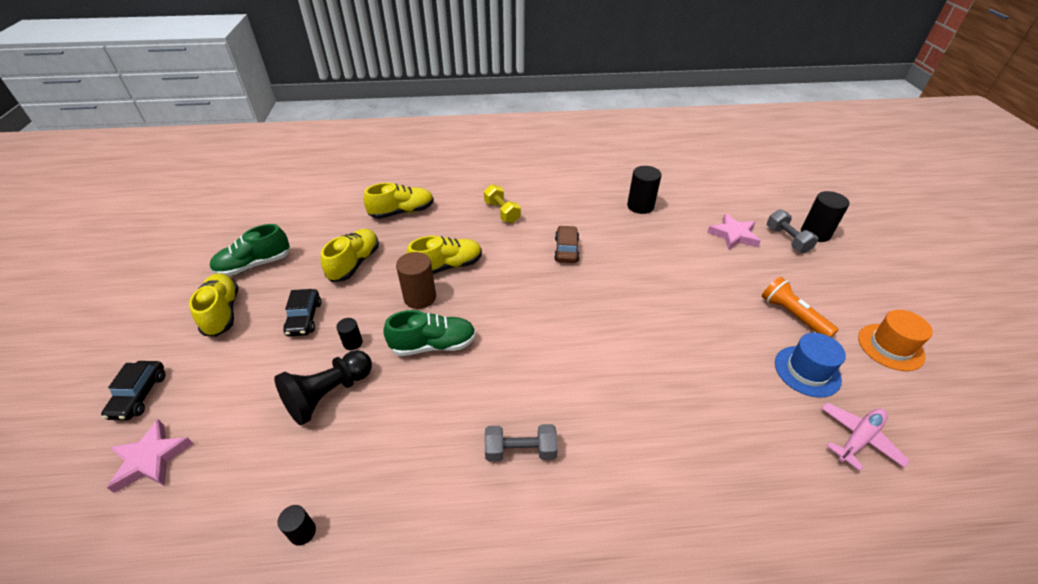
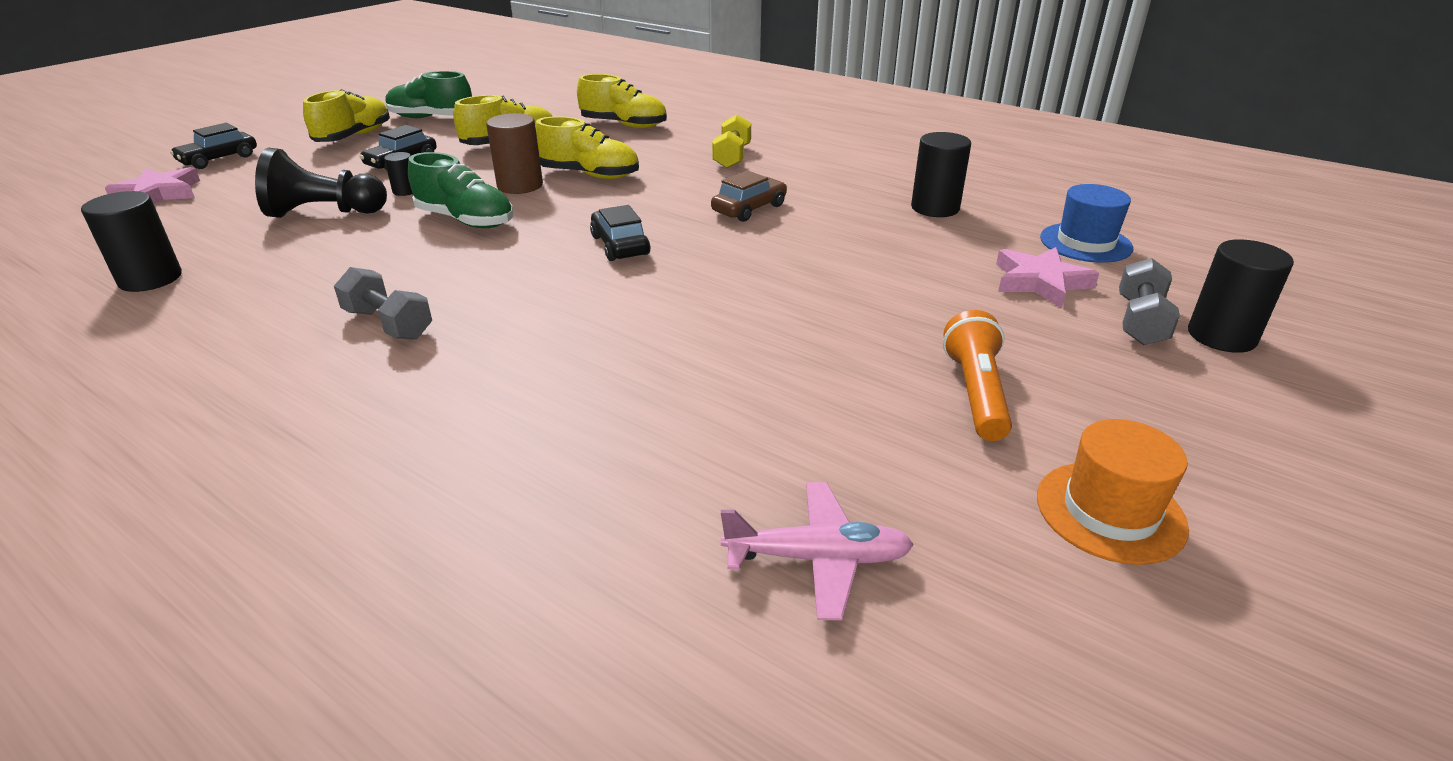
camera: 40 degrees right, 10 degrees down
(302, 532) = (150, 279): black cylinder -> black cylinder, size x1.84
(546, 313) = (620, 245): none -> black car
(807, 371) = (878, 452): blue hat -> blue hat (1085, 243)

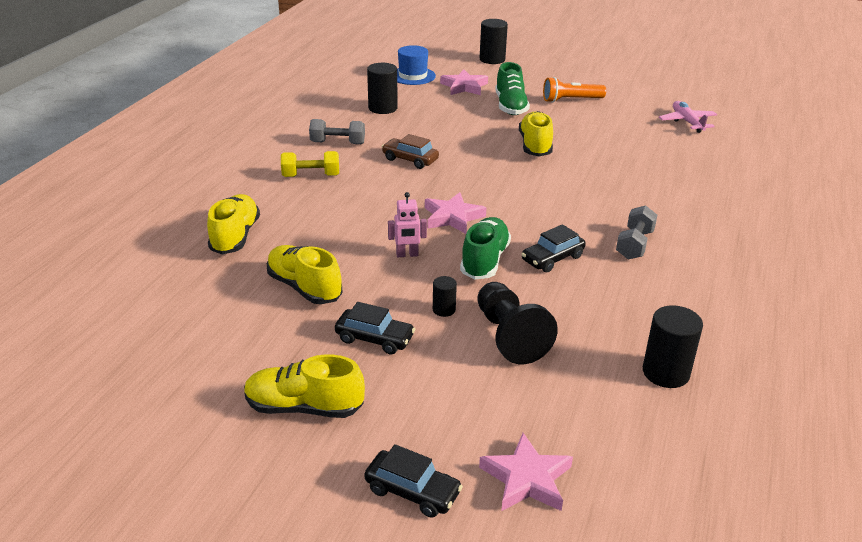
camera: 105 degrees left, 0 degrees up
(431, 118) = (223, 370): green shoe -> green shoe (510, 106)
(520, 186) = (407, 255): brown cylinder -> pink robot
(576, 216) = (452, 217): none -> pink star
(589, 175) = (371, 228): yellow shoe -> yellow shoe (535, 146)
(620, 245) = (489, 193): black car -> black car (552, 258)
(1110, 511) = (621, 83): orange hat -> none
(1140, 321) = (489, 71): grey dumbbell -> grey dumbbell (338, 143)

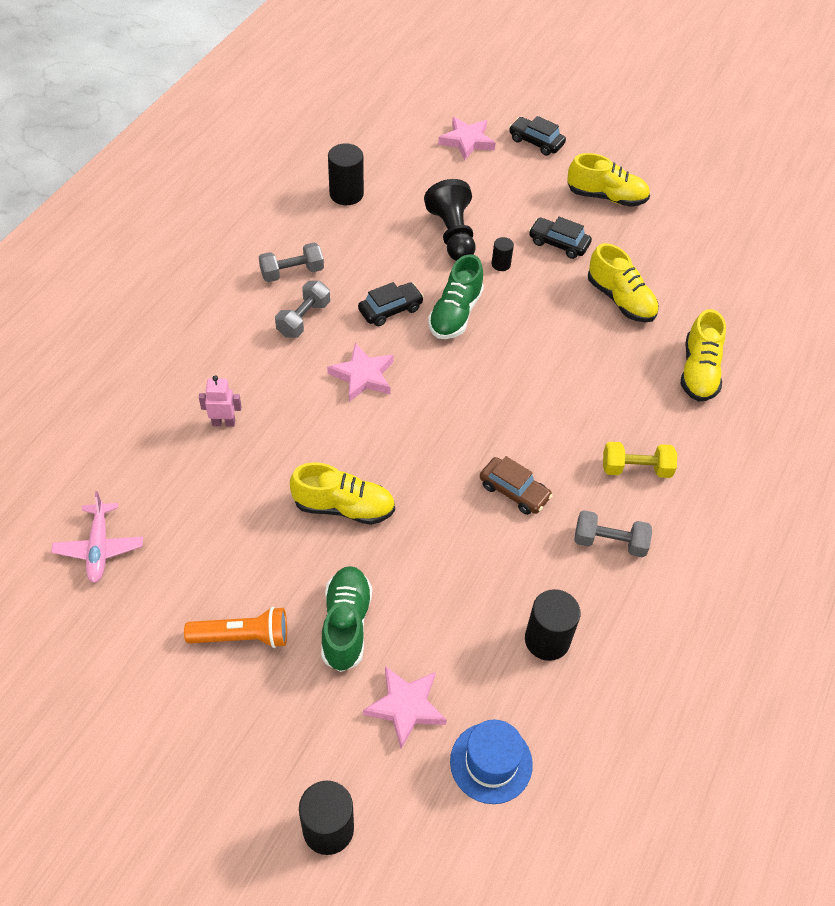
camera: 175 degrees left, 20 degrees up
(407, 255) = (528, 329): pink robot -> pink robot (223, 422)
(452, 217) = (476, 377): pink star -> pink star (363, 376)
(535, 146) = (344, 507): yellow shoe -> yellow shoe turned 90 degrees counterclockwise
(673, 281) = (292, 272): none -> grey dumbbell

